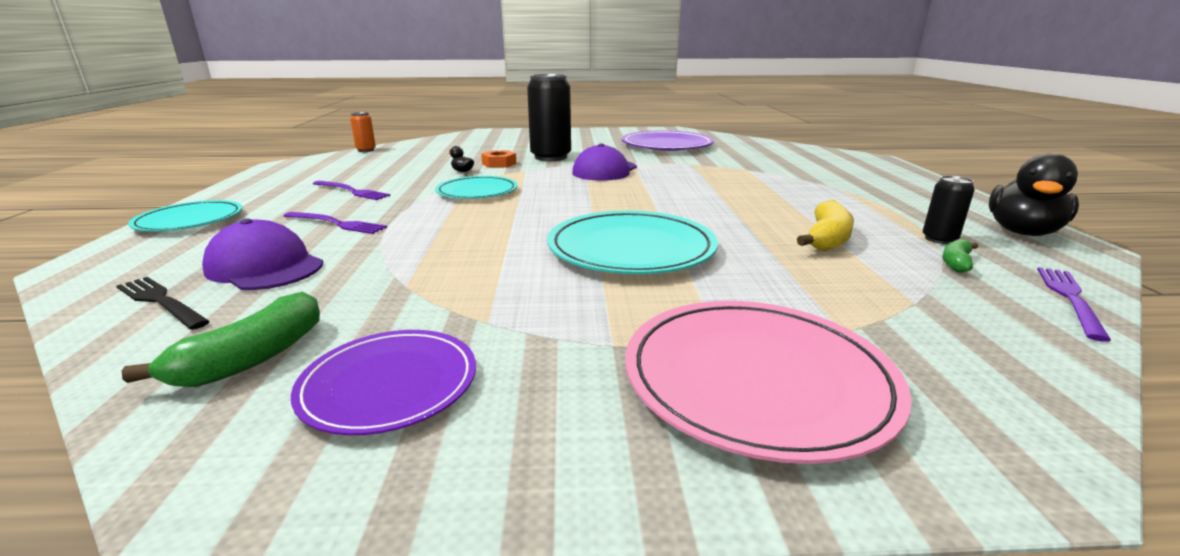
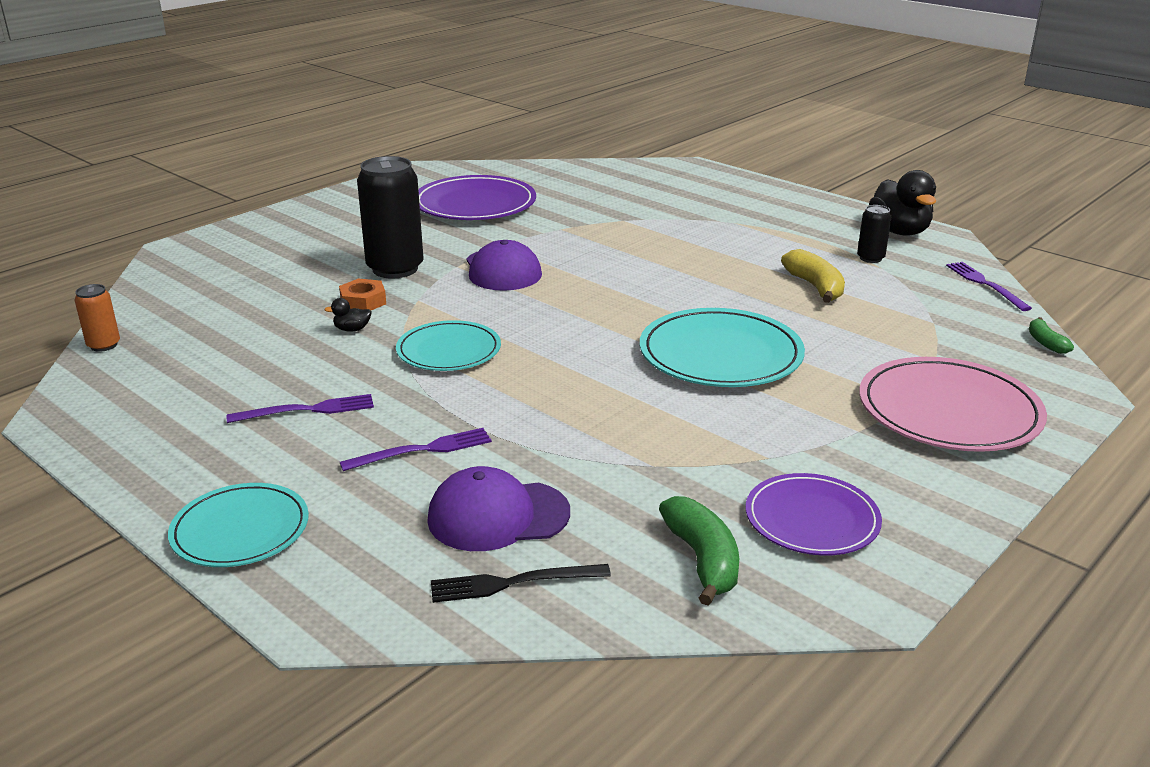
camera: 45 degrees left, 5 degrees up
(956, 263) = (907, 278): green banana -> green banana (1045, 343)

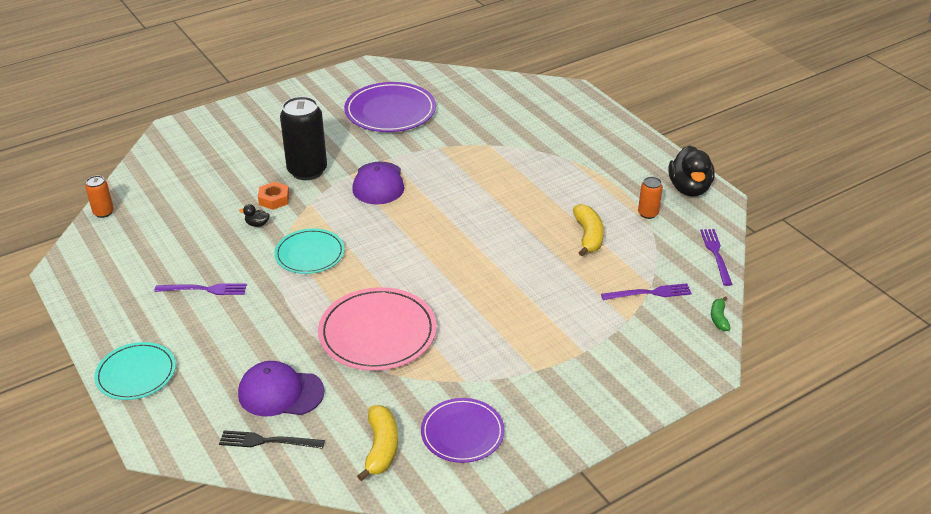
camera: 15 degrees right, 10 degrees up
(422, 450) = (259, 334): purple fork -> purple fork (649, 293)
(702, 560) = (381, 448): green banana -> yellow banana
(720, 354) = (484, 288): turquoise plate -> none
(870, 258) = (648, 213): black can -> orange can
(949, 411) = (606, 366): pink plate -> pink plate (377, 333)

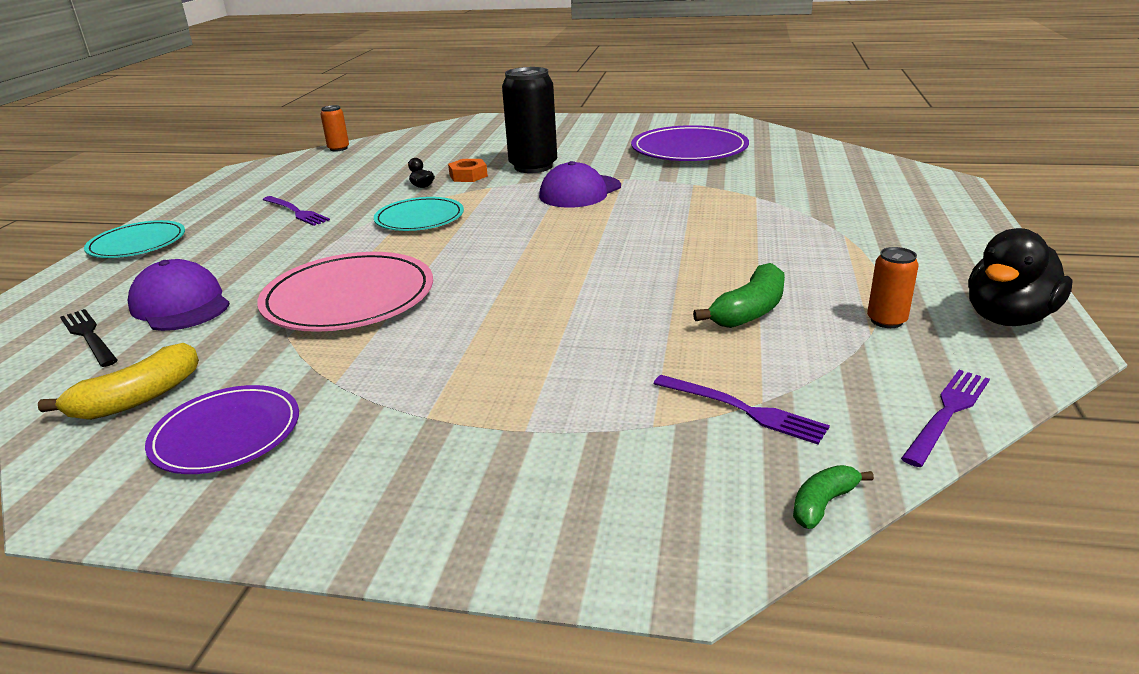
camera: 45 degrees right, 10 degrees down
(588, 236) = (749, 311): yellow banana -> green banana

